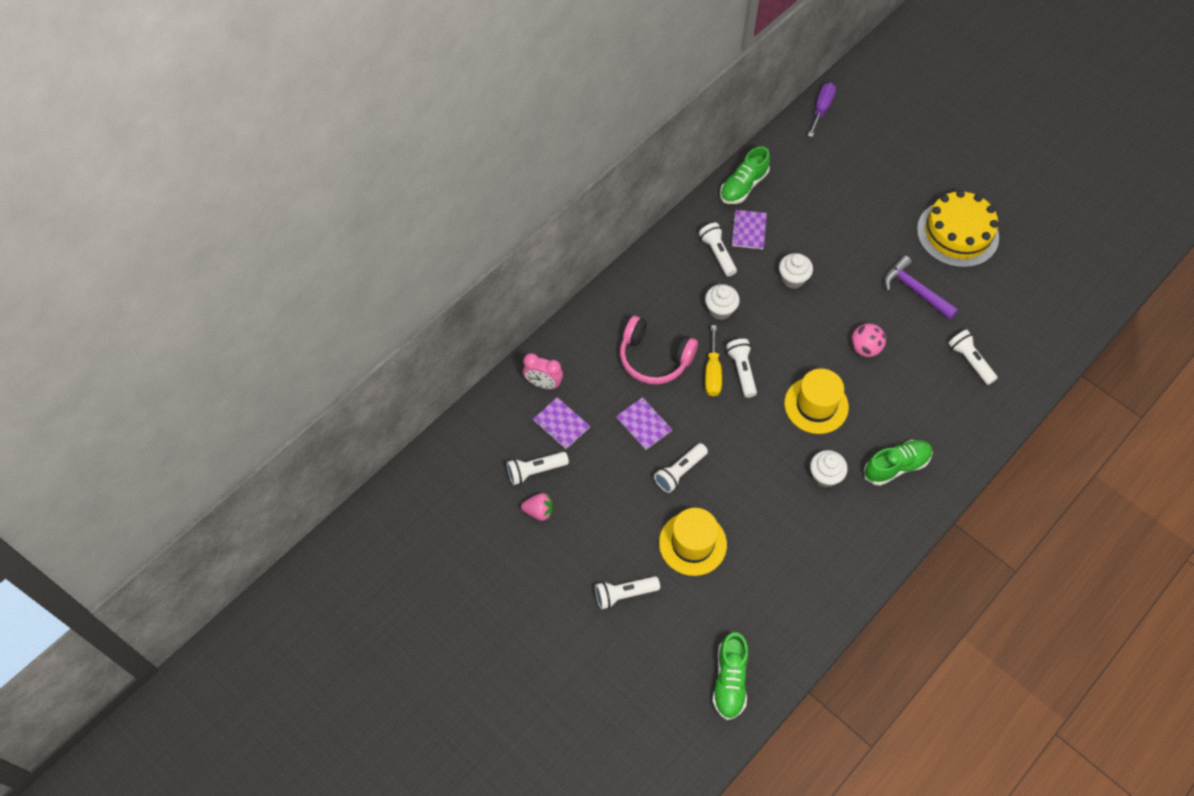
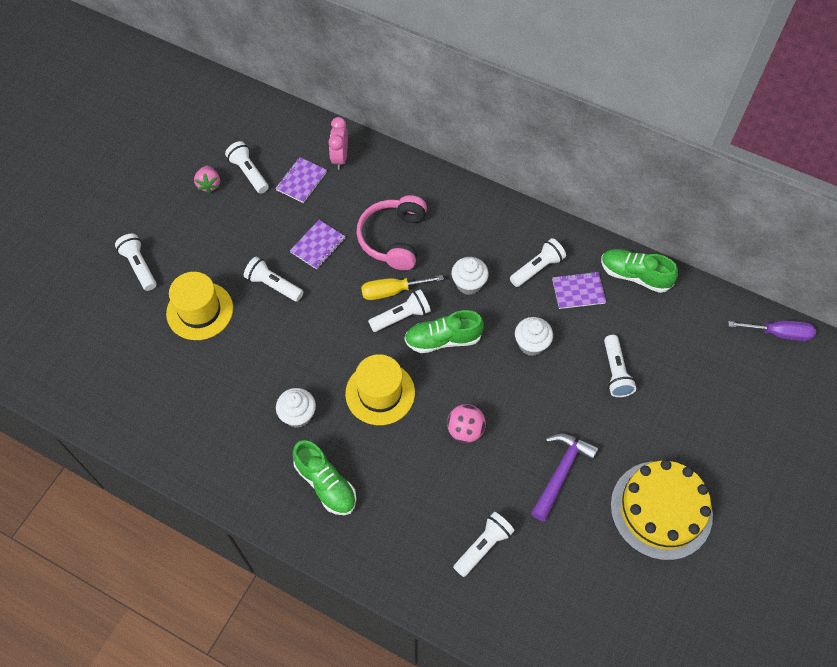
camera: 75 degrees right, 0 degrees up
(729, 680) = (66, 368): green shoe -> green shoe (443, 339)
(833, 227) = (615, 372): none -> white flashlight

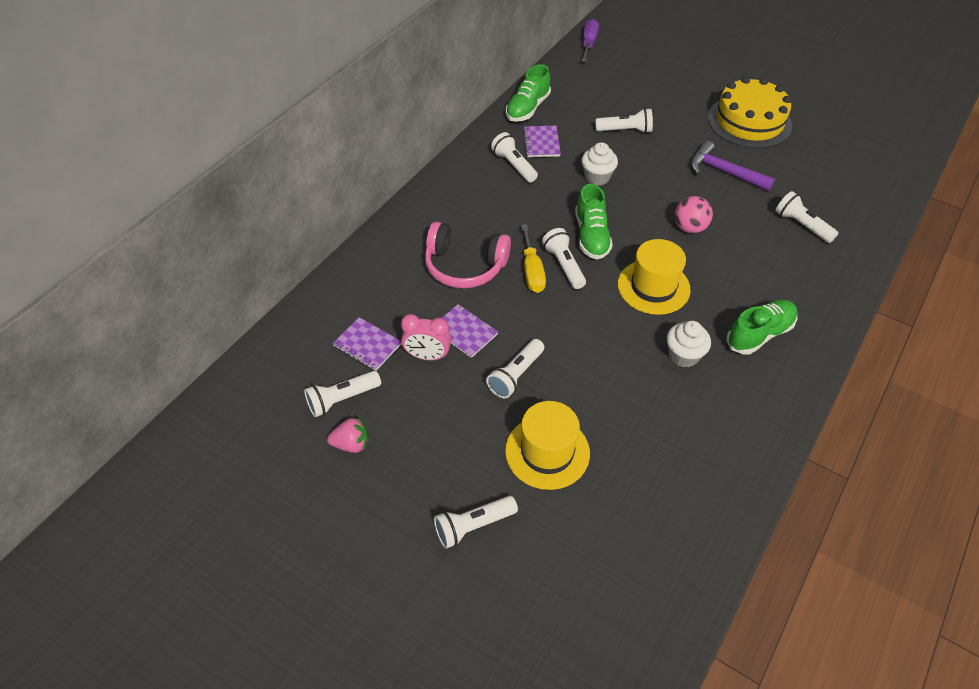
camera: 85 degrees left, 10 degrees down
(340, 158) = (342, 307): pink clock -> pink clock (427, 356)
(468, 284) = (527, 213): white cupcake -> none

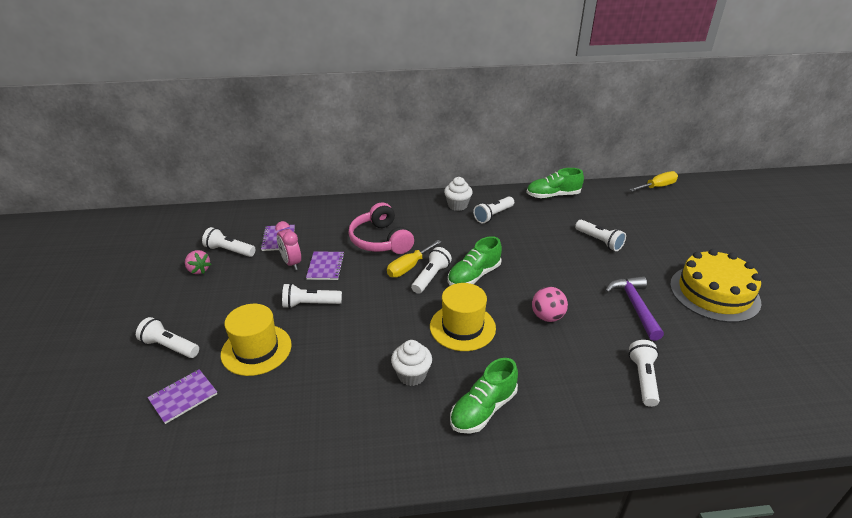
camera: 50 degrees right, 15 degrees down
(514, 165) = (493, 215): white flashlight -> white flashlight turned 150 degrees counterclockwise
(541, 143) = (530, 215): purple notebook -> purple notebook (183, 397)
(588, 43) = (657, 187): purple screwdriver -> yellow screwdriver
(597, 177) = (534, 251): white cupcake -> white cupcake (457, 205)
(759, 334) = (483, 409): green shoe -> green shoe turned 120 degrees clockwise

